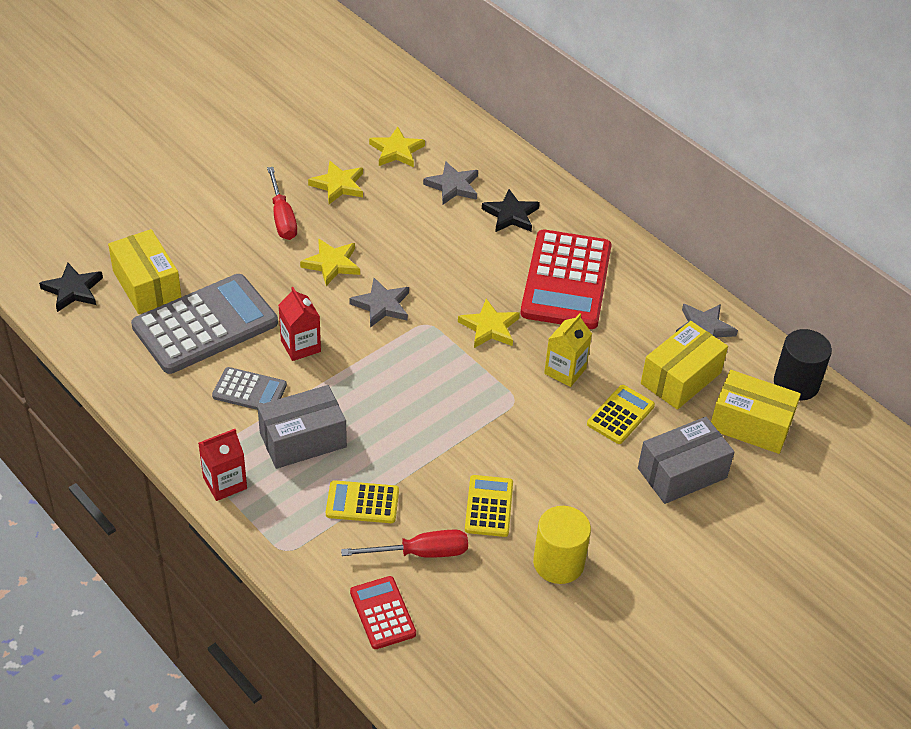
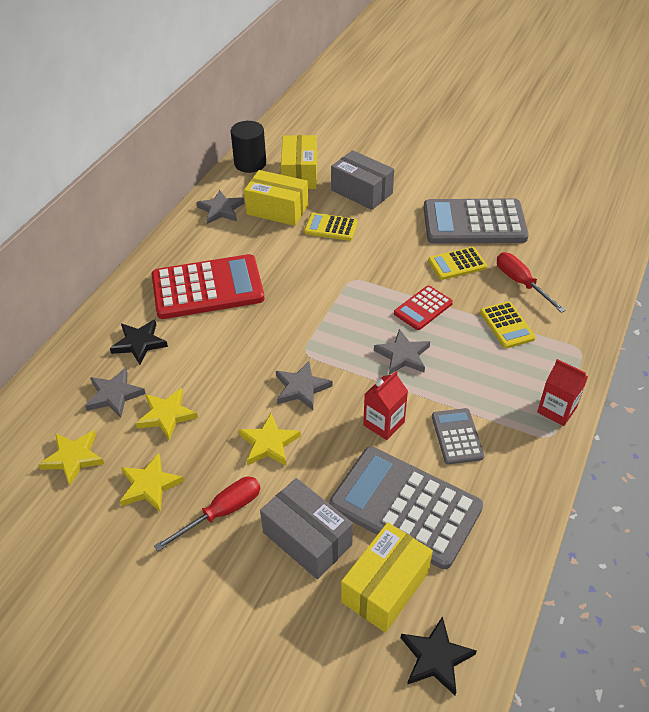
camera: 110 degrees left, 0 degrees up
(303, 440) = (479, 380): grey box -> grey box (307, 539)
(375, 395) = (402, 355): none -> grey star
(382, 613) = (580, 284): red calculator -> red calculator (423, 308)
(489, 327) = (286, 315): yellow star -> yellow star (166, 415)
(558, 563) = (474, 223): yellow cylinder -> grey calculator
(565, 371) = (307, 263): yellow carton -> none

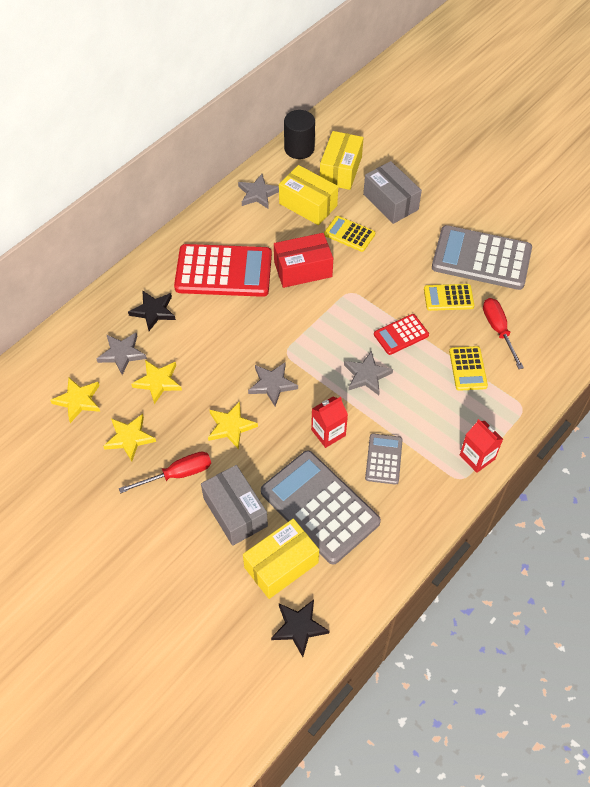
camera: 15 degrees right, 10 degrees up
(294, 269) = (303, 269): none -> red box

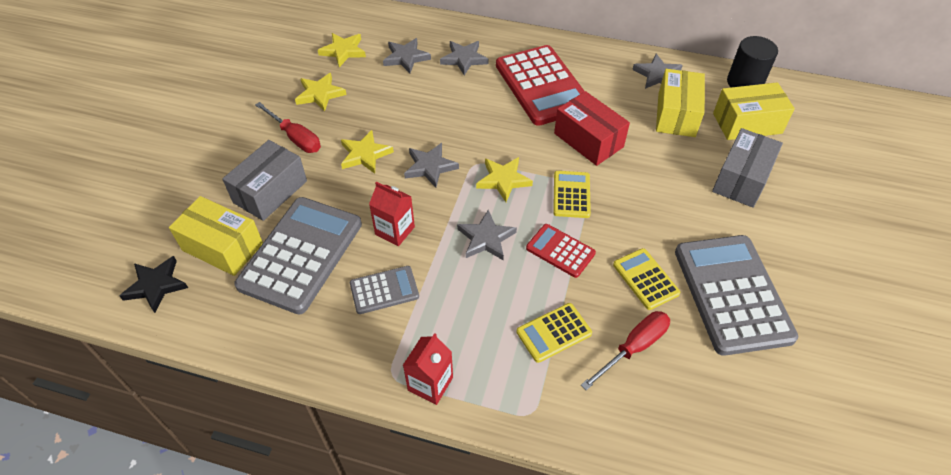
camera: 65 degrees right, 5 degrees down
(153, 311) = (464, 59): black star -> grey star
(158, 382) = (389, 89): yellow star -> yellow star (503, 180)
(349, 234) = (665, 160): yellow calculator -> yellow calculator (571, 195)

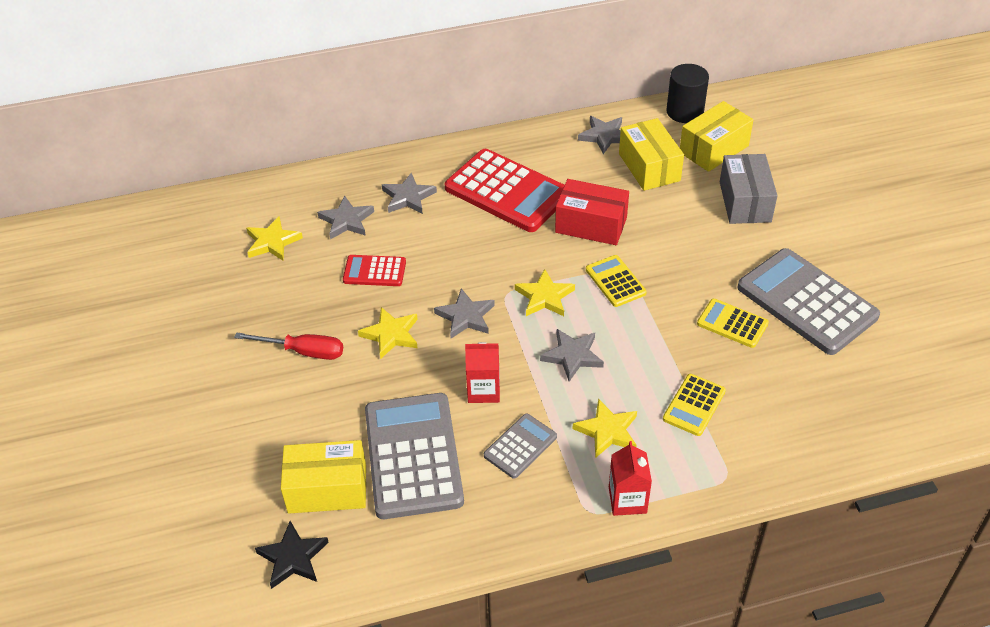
camera: 30 degrees left, 5 degrees down
(270, 191) = (326, 415): grey box -> none
(320, 94) = (288, 297): yellow star -> yellow star (607, 431)
(560, 251) = (645, 335): red calculator -> red calculator (374, 271)
(633, 348) = (765, 384): red screwdriver -> none

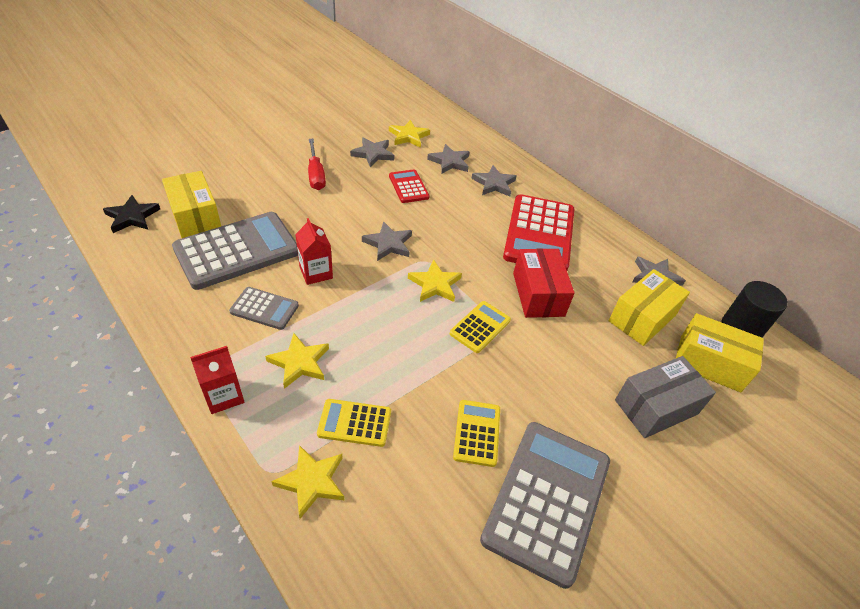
camera: 60 degrees right, 0 degrees up
(391, 334) = (351, 210): yellow star -> yellow star (312, 481)
(572, 356) = (376, 318): grey star -> grey star (373, 154)

